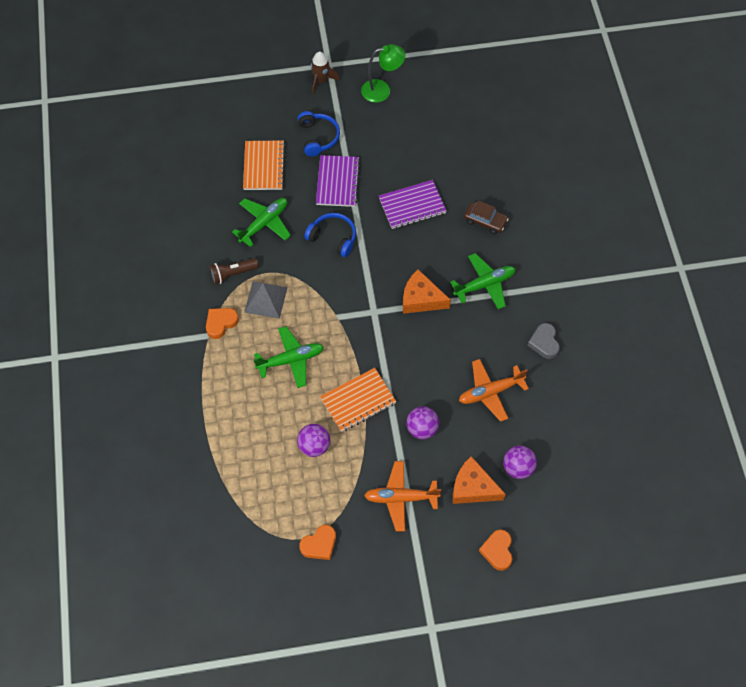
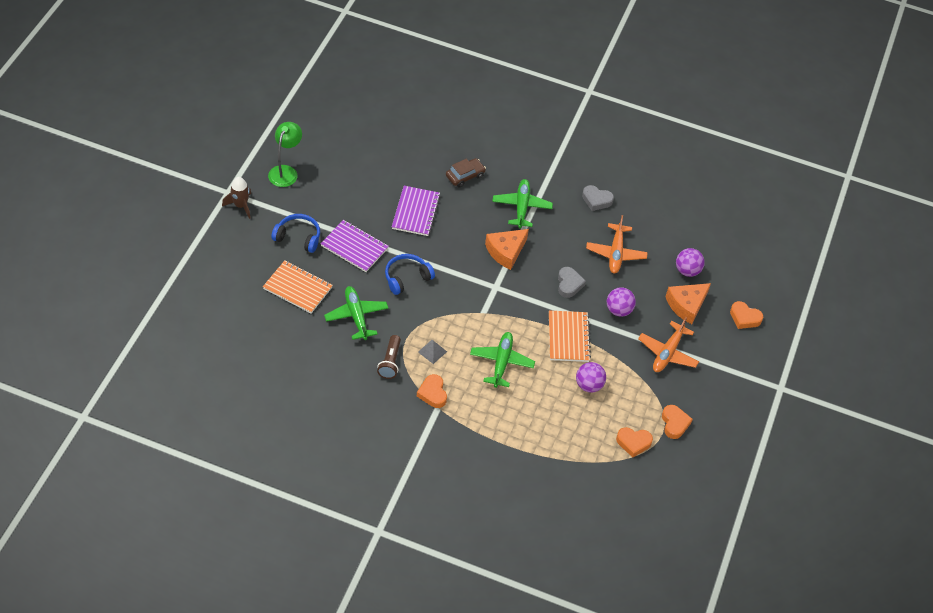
camera: 65 degrees left, 10 degrees down
(265, 299) = (432, 351): grey pyramid -> grey pyramid, size x0.60
(273, 517) = (633, 443): none -> orange heart
(421, 370) = (569, 284): none -> grey heart

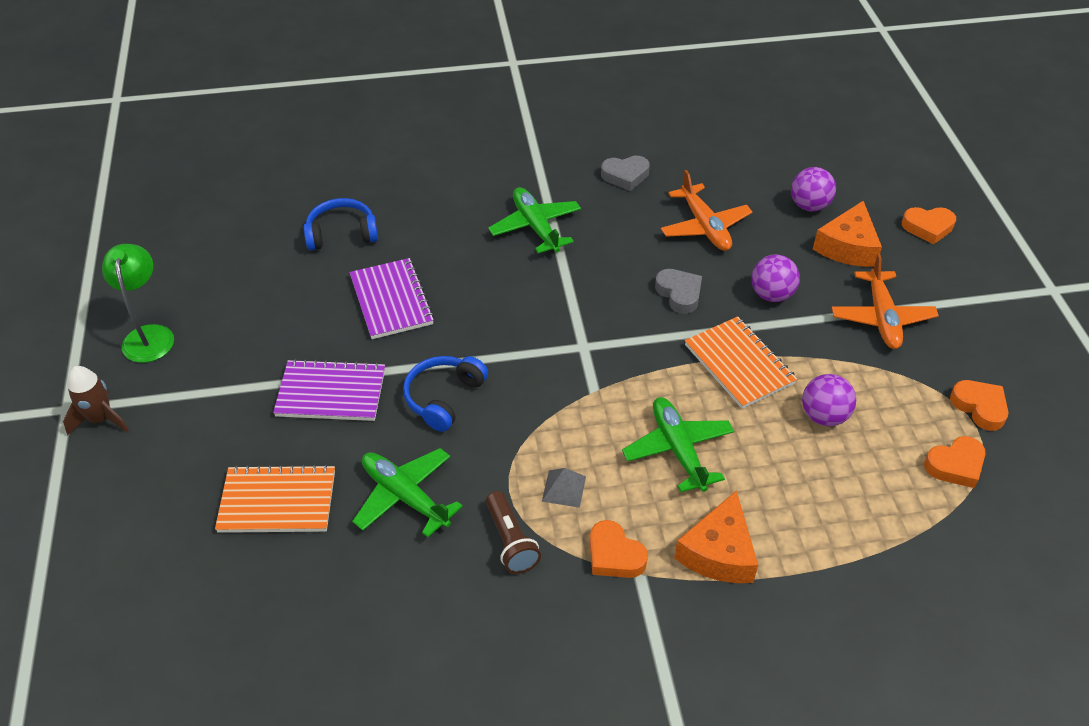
camera: 25 degrees left, 5 degrees down
(298, 237) = (229, 421): blue headphones -> blue headphones (342, 234)
(465, 176) = (428, 223): brown car -> none
(506, 252) = (560, 293): orange cheese -> orange cheese (718, 552)

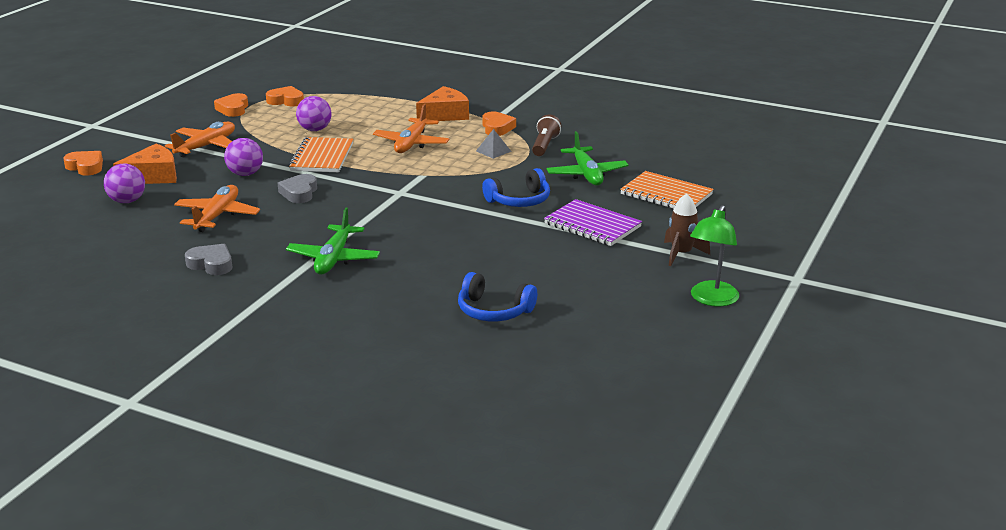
camera: 145 degrees left, 20 degrees down
(101, 419) = (771, 265): brown rocket -> brown rocket (681, 254)
(391, 300) = (500, 255): purple notebook -> none
(678, 449) = (411, 143): green plane -> orange plane

